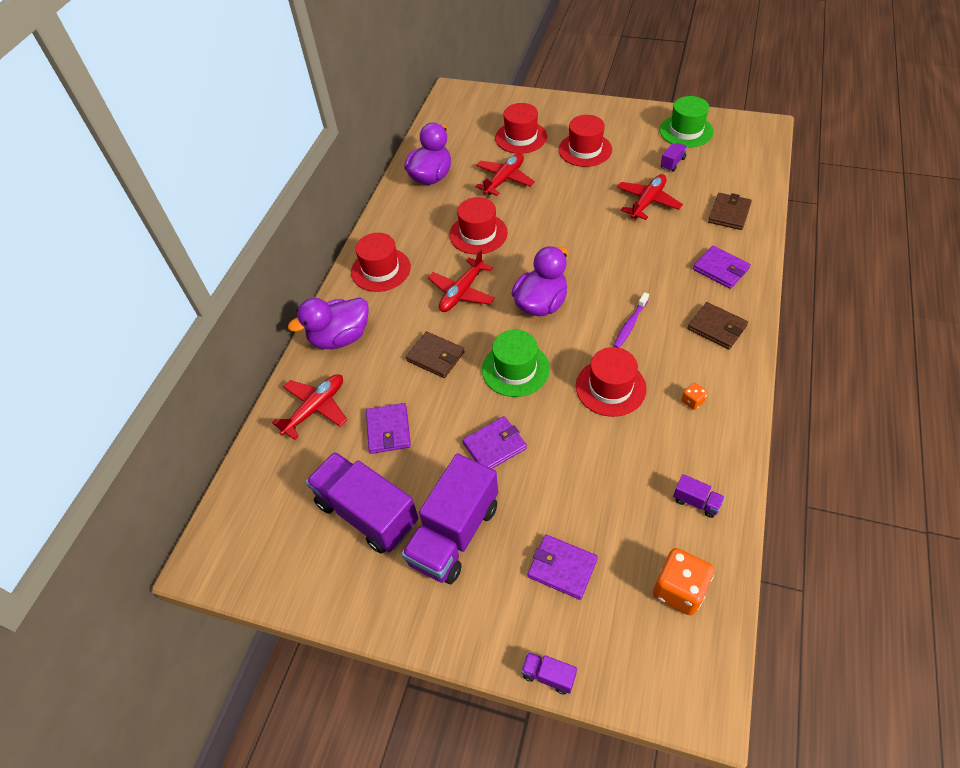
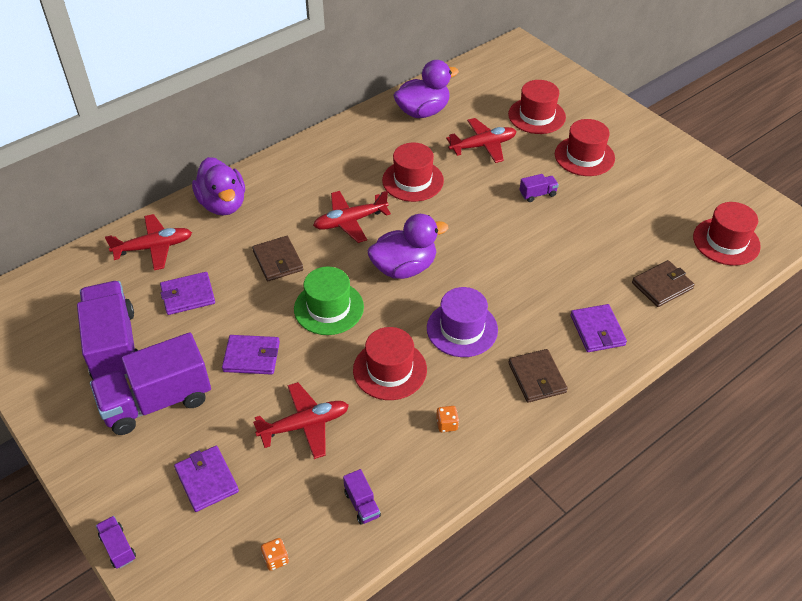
camera: 30 degrees right, 5 degrees down
(340, 338) = (223, 204): purple duck -> purple duck turned 120 degrees counterclockwise
(381, 269) = (305, 167): red hat -> red hat (726, 241)
(388, 430) = (188, 295): purple wallet -> purple wallet turned 45 degrees clockwise
(630, 324) = (462, 329): purple toothbrush -> purple hat
(647, 202) = (593, 233): red plane -> red plane (305, 425)
(672, 163) = (656, 211): purple truck -> purple truck (537, 194)
(679, 589) = (276, 559): orange dice -> orange dice, size x0.48
(686, 131) = (703, 188): green hat -> none

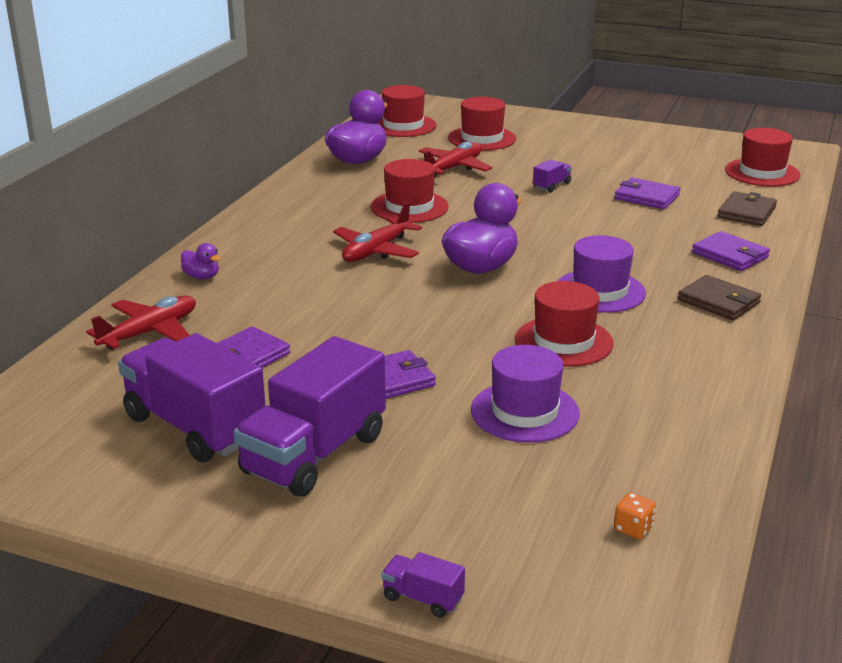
camera: 30 degrees left, 20 degrees down
(207, 480) = (464, 496): purple wallet -> purple wallet (647, 197)
(223, 204) = (202, 277): purple duck -> purple duck, size x0.47
(278, 260) = (327, 300): brown wallet -> none
(305, 425) = (525, 412): red plane -> purple hat
(328, 308) = (434, 318): green hat -> none
(362, 504) = (670, 449): purple truck -> none
(447, 424) = (676, 361): orange dice -> none
(584, 156) = (563, 153): red hat -> red hat (403, 126)

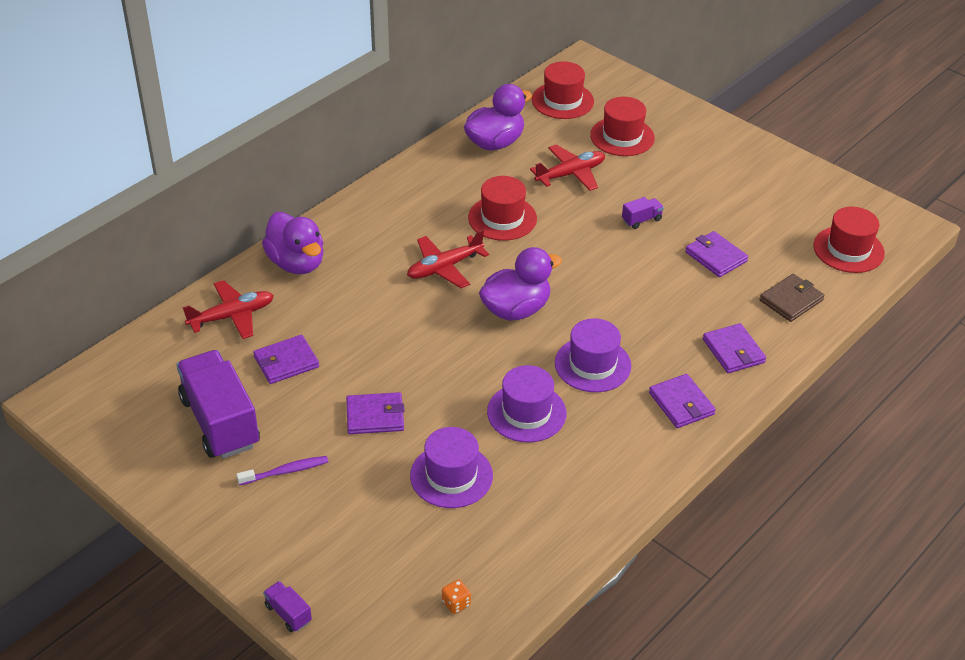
camera: 20 degrees right, 15 degrees up
(202, 277) = (296, 263): purple duck -> purple duck, size x2.13
(314, 454) = (285, 471): purple truck -> purple toothbrush
(563, 341) = (526, 412): red hat -> purple hat
(718, 301) = (681, 403): brown wallet -> purple wallet

